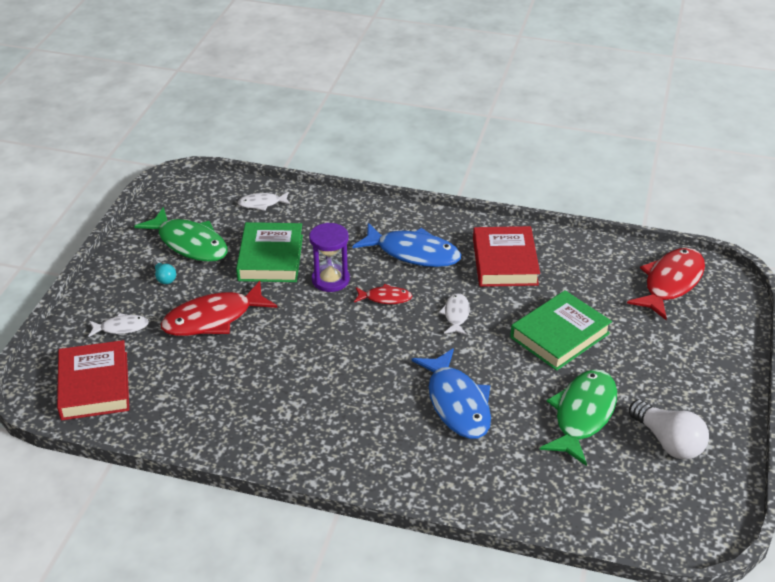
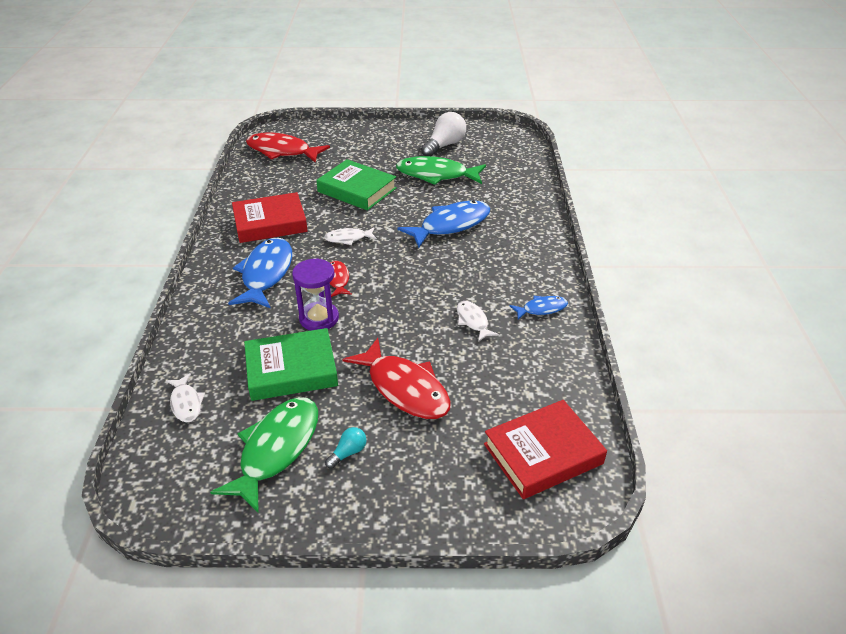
camera: 105 degrees left, 0 degrees up
(121, 327) = (446, 463): white fish -> white fish (473, 321)
(271, 441) = (541, 309): none -> blue fish

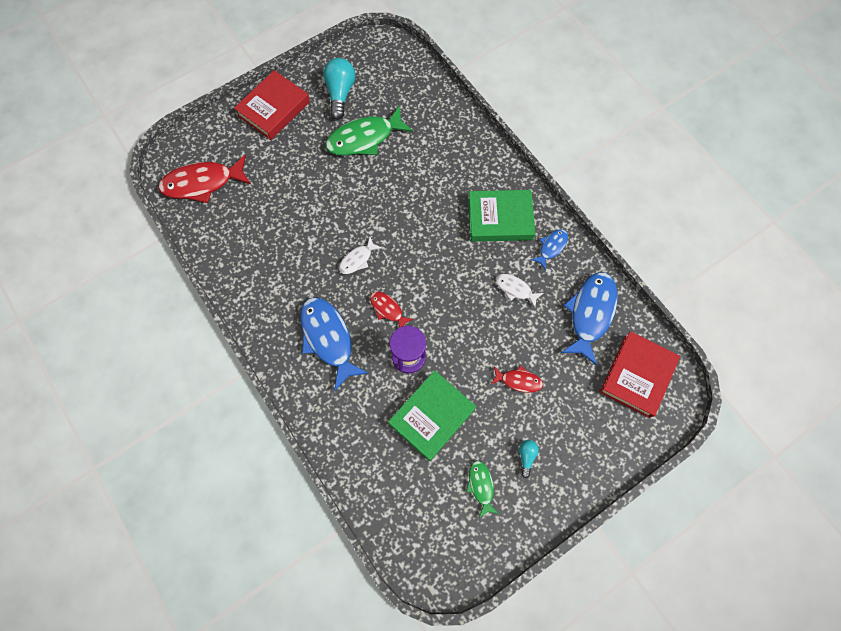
camera: 35 degrees left, 30 degrees up
(186, 403) = (388, 494): white fish -> none
(270, 223) = (278, 280): red book -> red book (274, 109)
(276, 449) = (481, 486): green fish -> green fish, size x0.51
(357, 190) = (314, 196): green book -> green book (500, 218)
(405, 388) = (518, 381): red fish -> red fish, size x0.51
(444, 145) = (340, 94): white light bulb -> turquoise light bulb
(451, 225) = (423, 195): blue fish -> blue fish (590, 313)

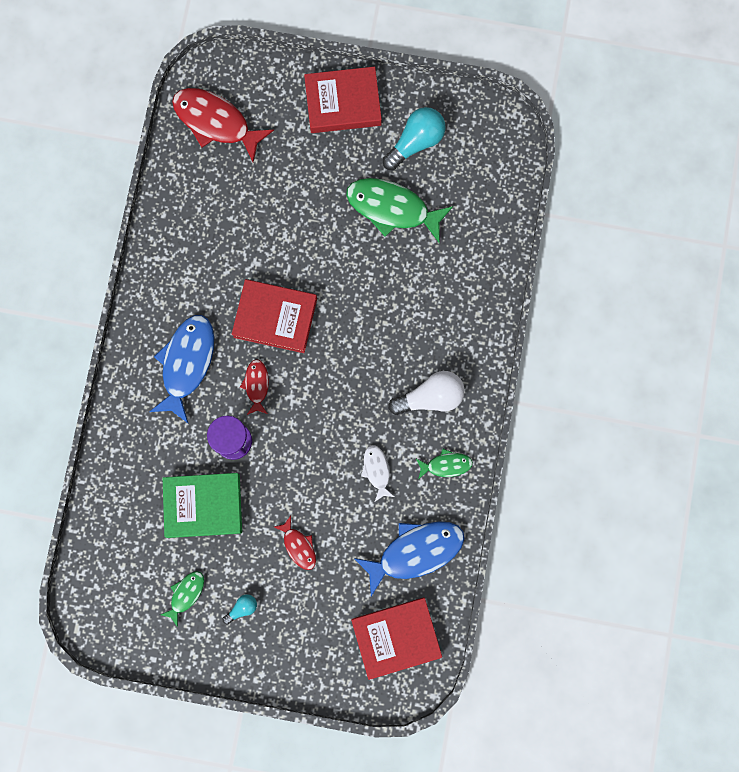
camera: 45 degrees right, 10 degrees up
(357, 259) = (275, 318): white fish -> red book
(500, 218) = (430, 397): green book -> white light bulb
(551, 247) = (446, 465): blue fish -> green fish

